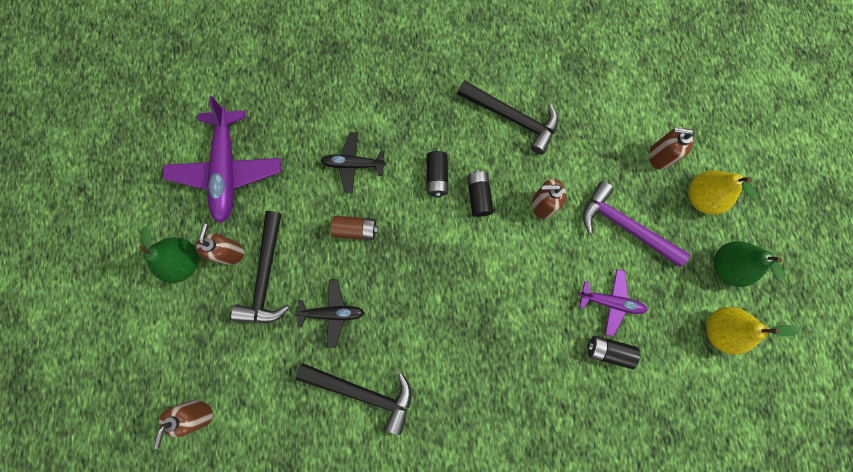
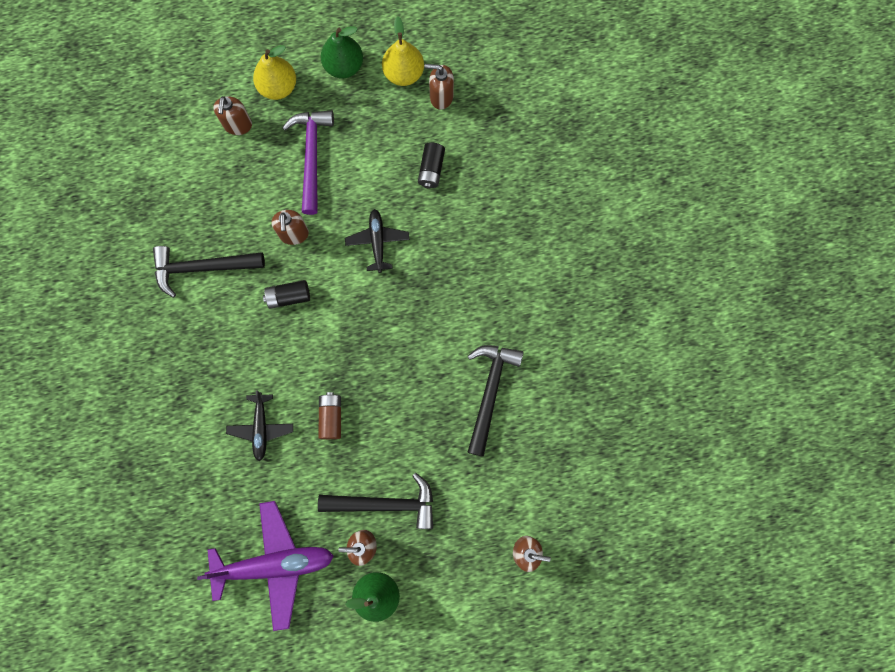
camera: 95 degrees left, 0 degrees up
(332, 313) = (417, 431): black plane -> black plane (377, 242)
(437, 177) = (270, 340): black battery -> none
(512, 118) = (202, 268): black hammer -> black hammer turned 120 degrees counterclockwise
(610, 302) = (385, 168): purple plane -> none
(625, 226) = (311, 156): purple hammer -> purple hammer turned 150 degrees clockwise
(692, 369) = (441, 97): none -> brown soap dispenser

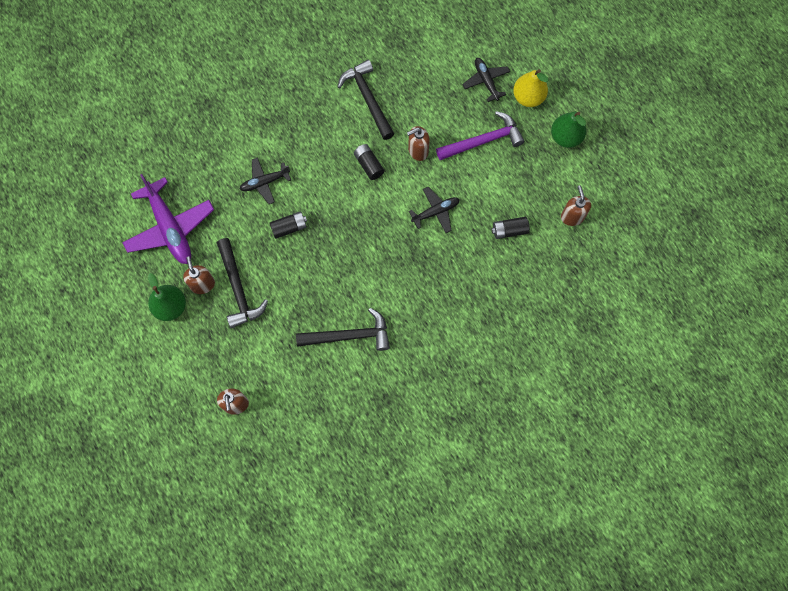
camera: 70 degrees right, 5 degrees down
(238, 125) = (486, 81): brown soap dispenser -> black plane
(331, 417) = (289, 227): brown battery -> black battery
(404, 73) = (579, 182): yellow pear -> none

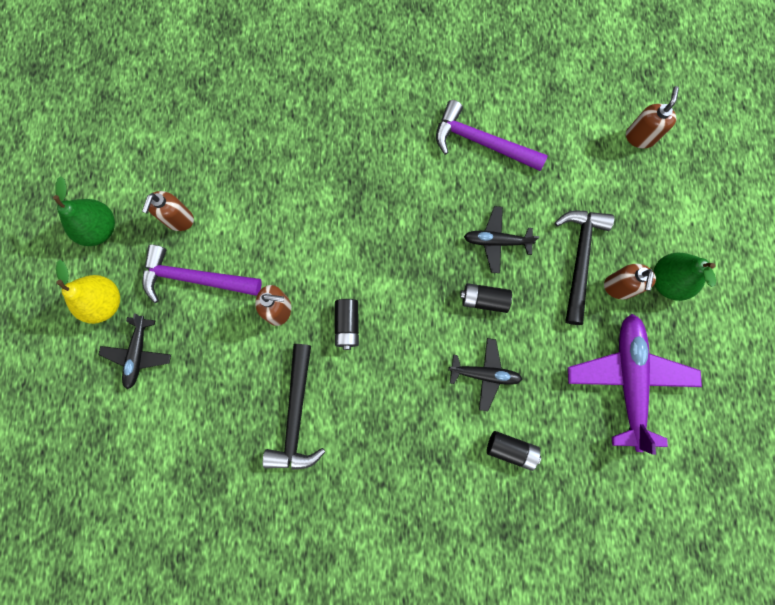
camera: 150 degrees left, 5 degrees up
(349, 335) = (481, 143): black hammer -> purple hammer
(435, 212) = (305, 224): black plane -> black plane (496, 241)
(509, 230) = (239, 159): black battery -> black battery (511, 449)
(572, 217) = (162, 136): brown soap dispenser -> brown soap dispenser (179, 219)

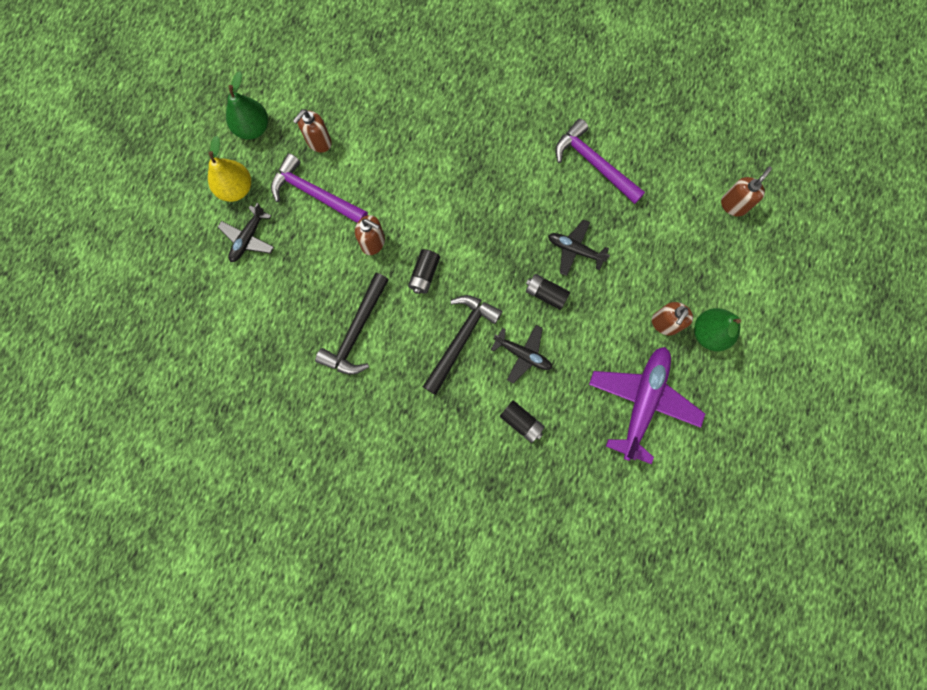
camera: 20 degrees right, 0 degrees up
(579, 259) = (639, 289): black hammer -> black hammer (460, 339)

